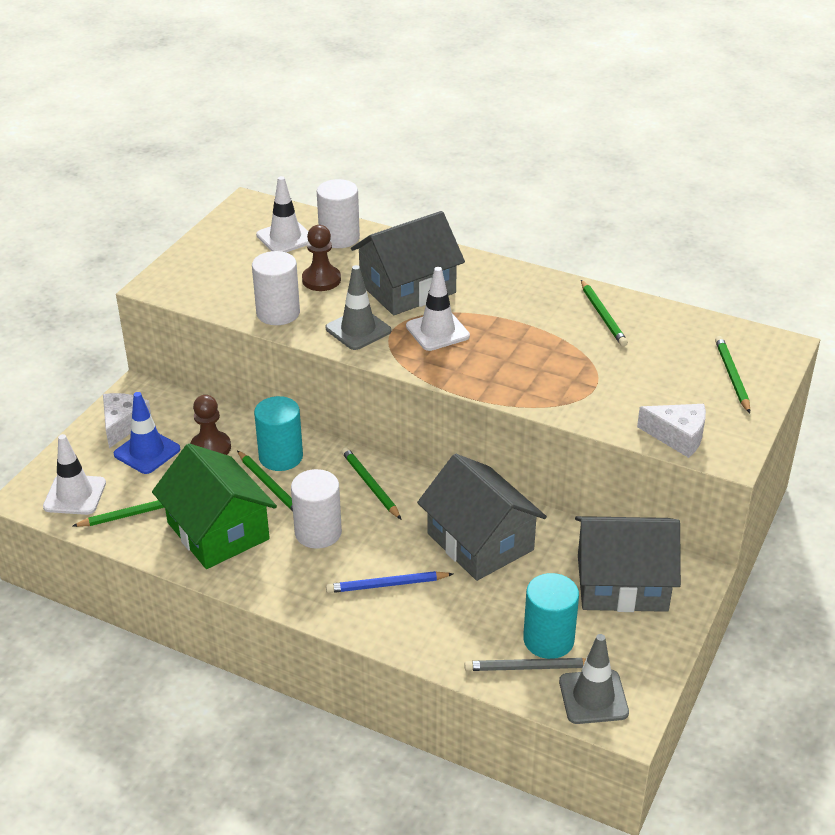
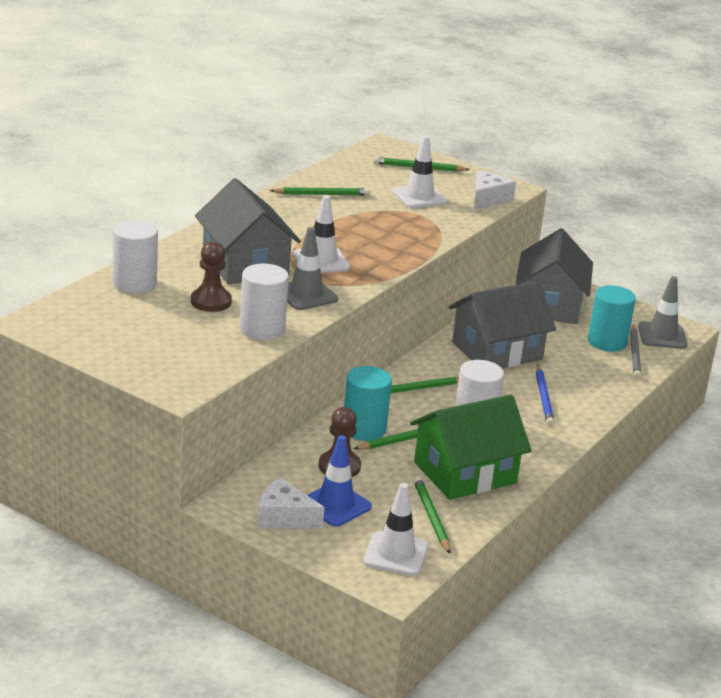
camera: 85 degrees left, 10 degrees down
(285, 238) = (118, 310): white traffic cone -> white traffic cone (419, 197)

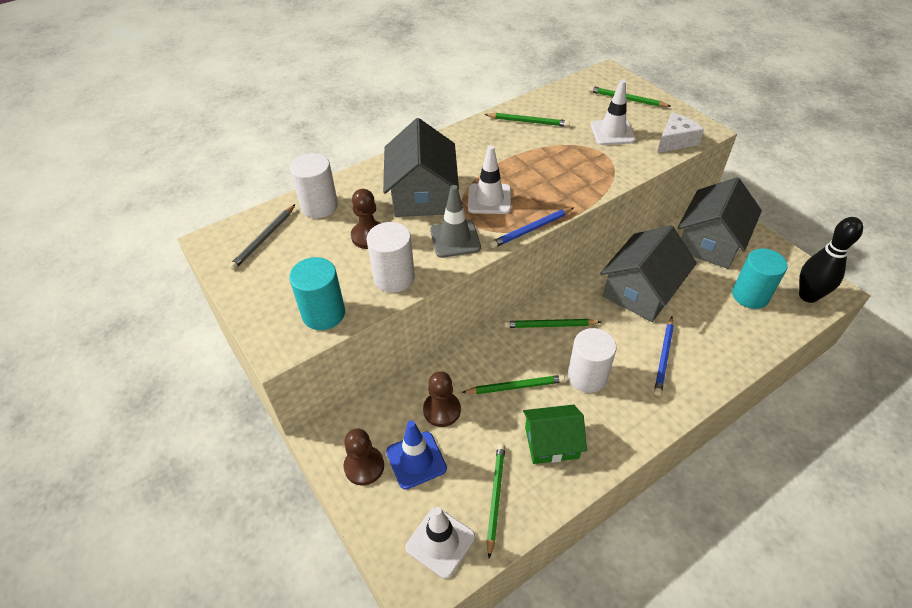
camera: 25 degrees right, 20 degrees up
(283, 517) = (364, 466): white cheese -> brown pawn
(364, 429) = (484, 367): turquoise cylinder -> turquoise cylinder (323, 314)
(380, 280) = (531, 229): none -> blue pencil
(465, 473) = (551, 442): green house -> green house, size x0.63
(497, 351) = (641, 291): grey house -> grey house turned 45 degrees counterclockwise
(634, 354) = (772, 315): grey pencil -> grey pencil (264, 239)
(662, 336) = (808, 296): grey traffic cone -> black bowling pin

